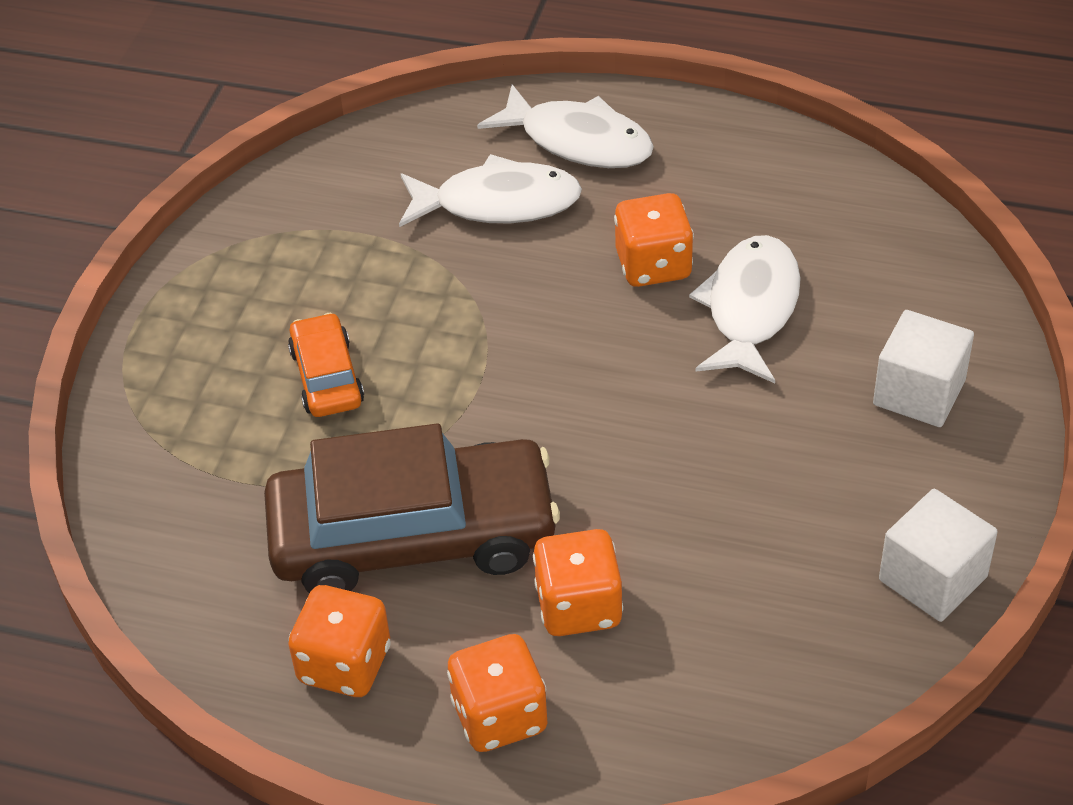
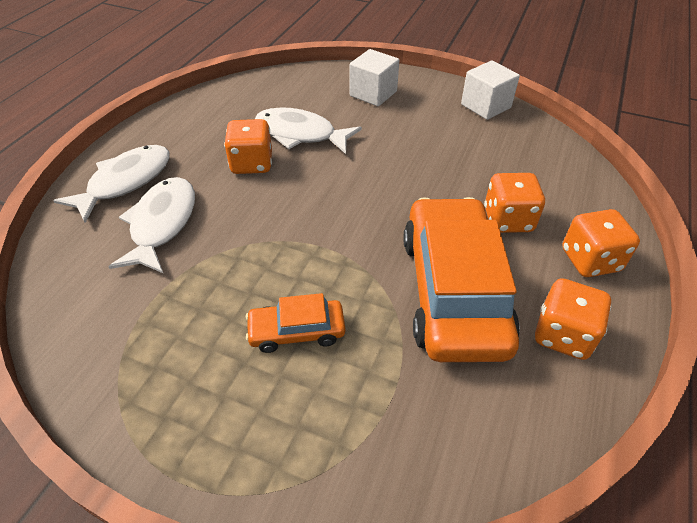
camera: 85 degrees left, 0 degrees up
(413, 536) = (453, 291): brown car -> orange car

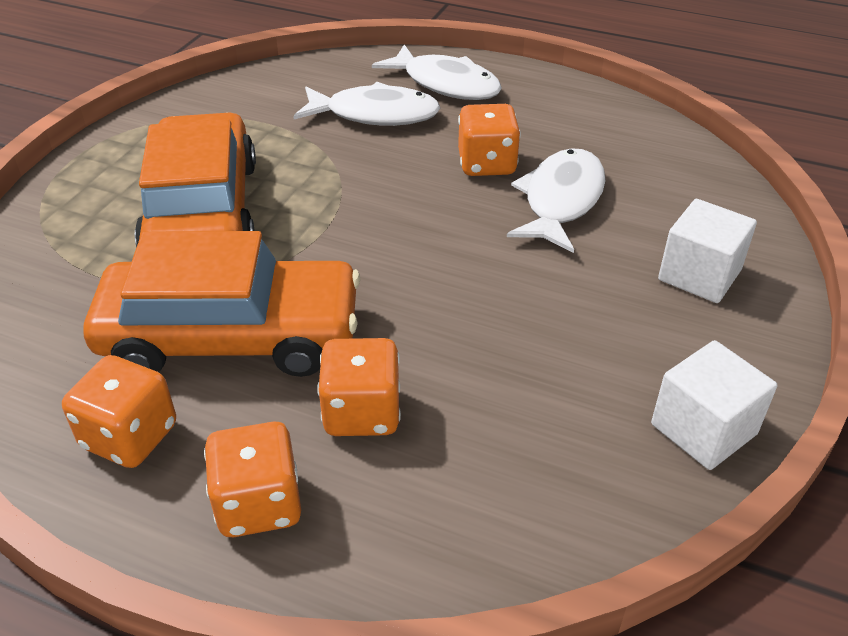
camera: 90 degrees right, 5 degrees down
(297, 331) = (203, 211): orange car -> orange car, size x2.12

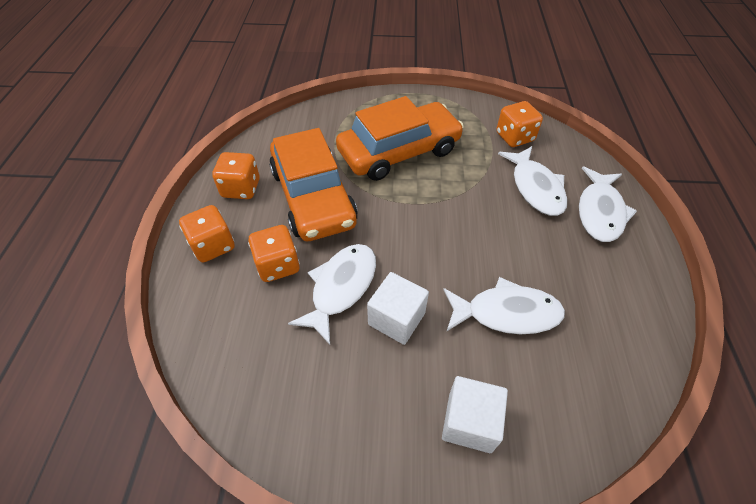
camera: 70 degrees right, 10 degrees up
(449, 343) = (341, 288): none -> white fish
(487, 164) = (521, 260): orange dice -> orange dice (514, 137)
(703, 429) = (314, 446): white cube -> white cube (396, 318)

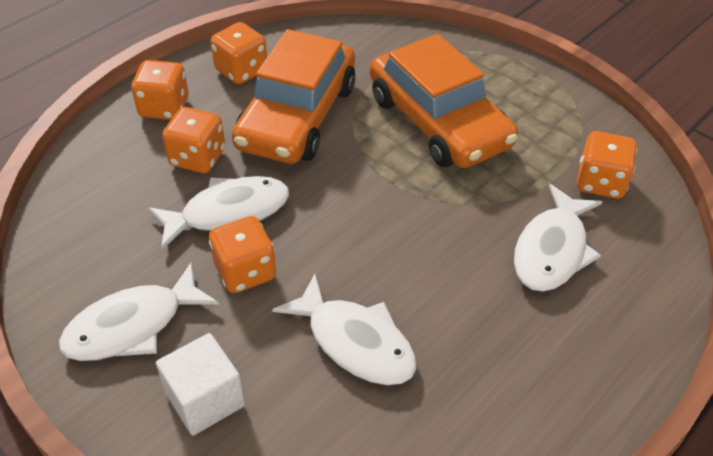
camera: 40 degrees right, 5 degrees down
(396, 318) = (245, 272): white cube -> orange dice
(399, 151) = (438, 121): orange car -> orange car turned 45 degrees clockwise
(600, 212) = (602, 324): white fish -> white fish (132, 326)

